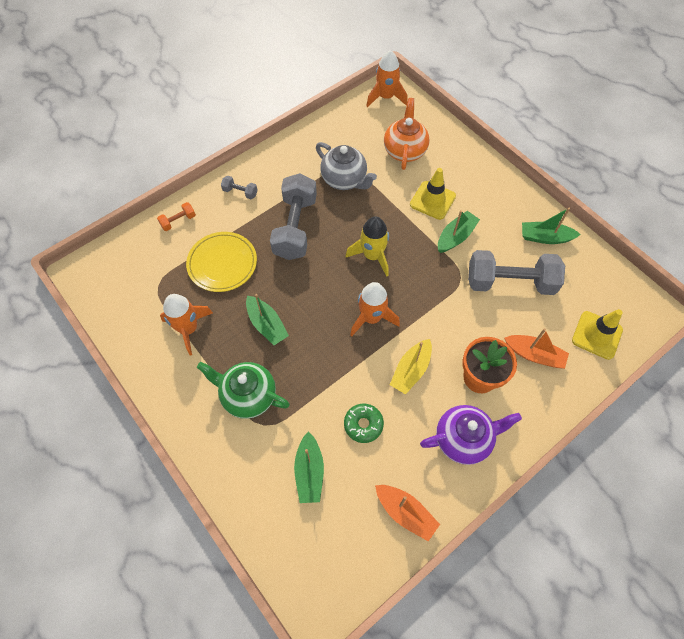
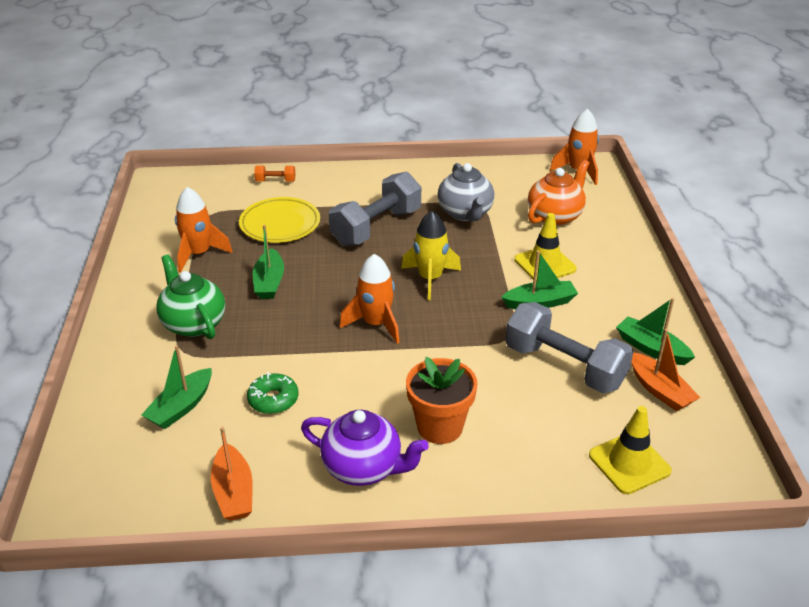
camera: 35 degrees right, 25 degrees down
(240, 192) = (353, 183): grey dumbbell -> none
(411, 370) = (370, 383): yellow boat -> none
(534, 354) = (527, 440): orange boat -> orange boat (659, 390)

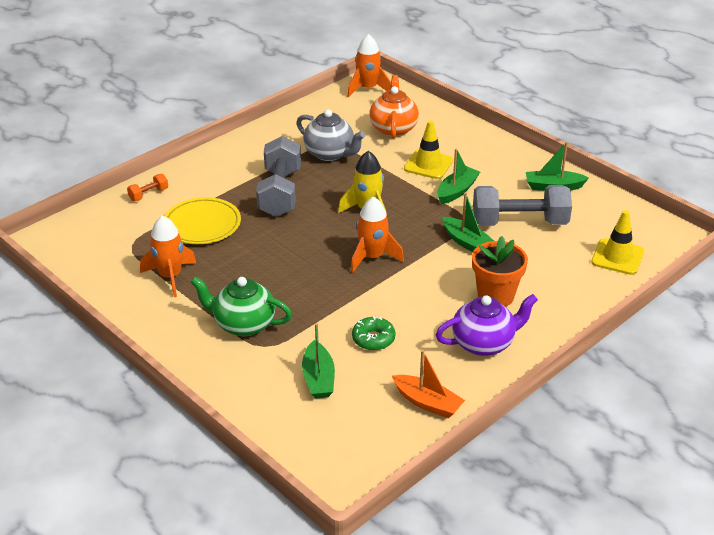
camera: 40 degrees left, 0 degrees up
(269, 282) = (257, 269): green boat -> green boat (467, 242)
(659, 390) = (585, 208): orange boat -> none

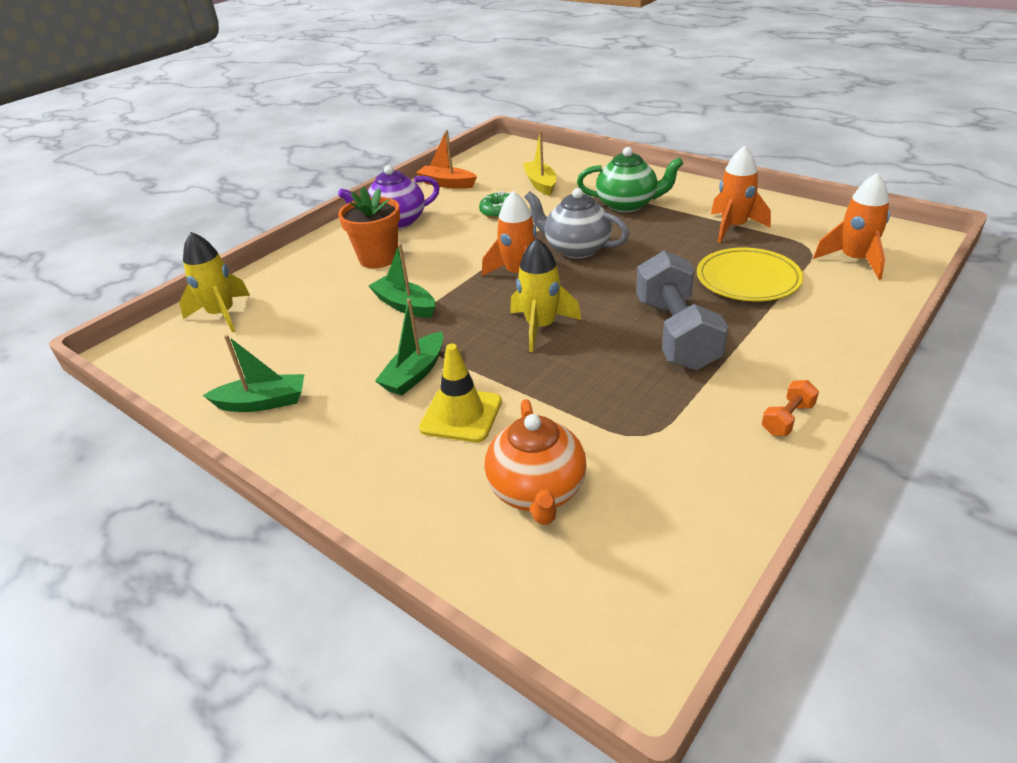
camera: 175 degrees right, 0 degrees up
(148, 194) = (859, 305): orange dumbbell -> orange dumbbell (787, 419)
(318, 378) = (540, 184): green boat -> yellow boat
(330, 154) = (635, 412): grey teapot -> grey teapot (576, 249)
(368, 89) = (630, 623): orange rocket -> orange rocket (854, 260)
(519, 222) = (331, 339): grey dumbbell -> none
(617, 257) = (222, 314): yellow traffic cone -> yellow rocket

